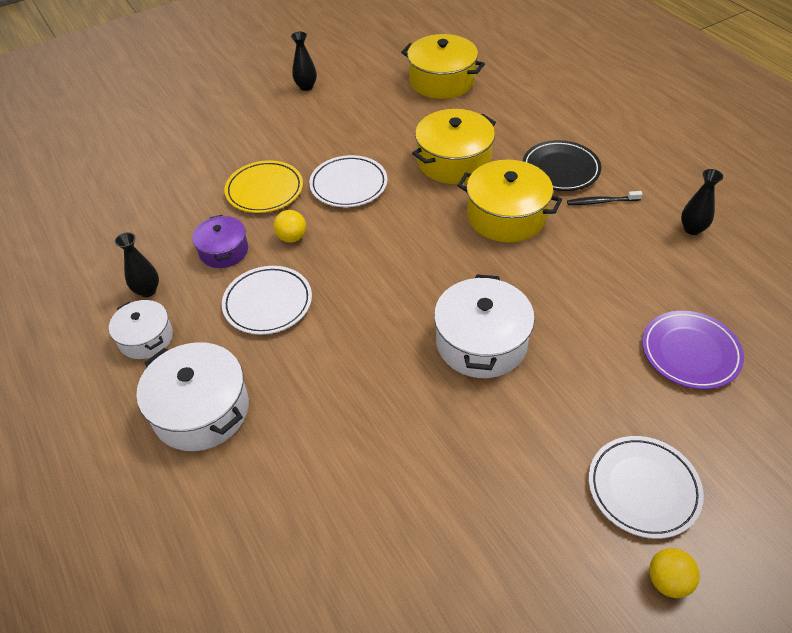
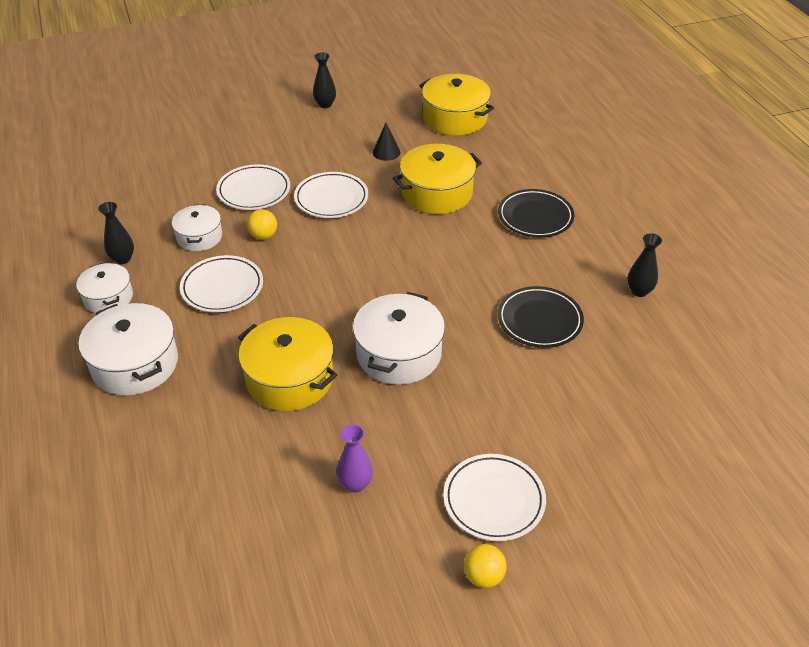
camera: 10 degrees right, 5 degrees down
(224, 251) = (199, 237): purple pot -> white pot
(264, 190) = (254, 191): yellow plate -> white plate
(386, 126) = (386, 152): none -> black cone
(492, 502) = (355, 484): none -> purple vase
(506, 216) = (466, 250): yellow pot -> yellow pot (289, 378)
(601, 202) = (562, 252): black toothbrush -> none
(609, 278) = (539, 320): none -> black plate
(690, 352) = (588, 397): purple plate -> none

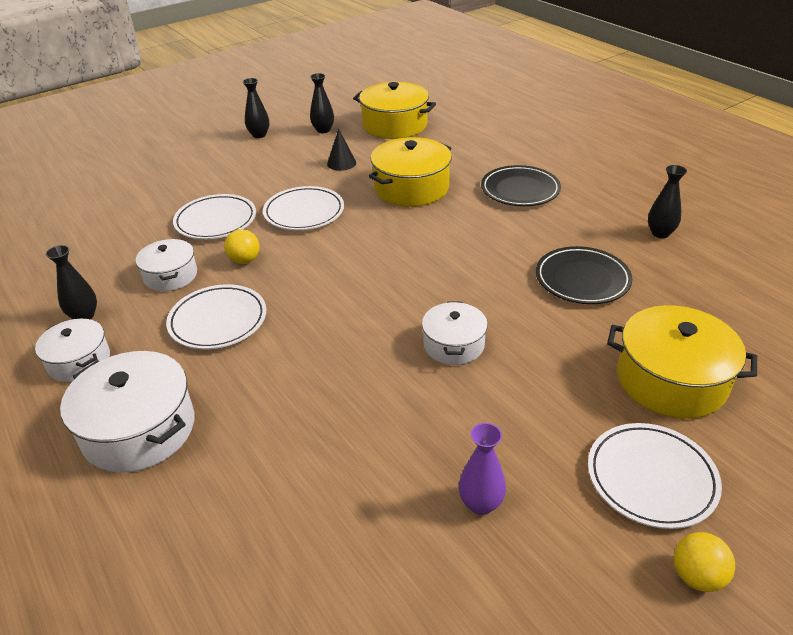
camera: 15 degrees left, 5 degrees down
(289, 378) = (341, 400): yellow pot -> yellow pot (671, 380)
(385, 111) = (323, 130): none -> black vase
(399, 354) = (454, 345): white pot -> white pot, size x0.61

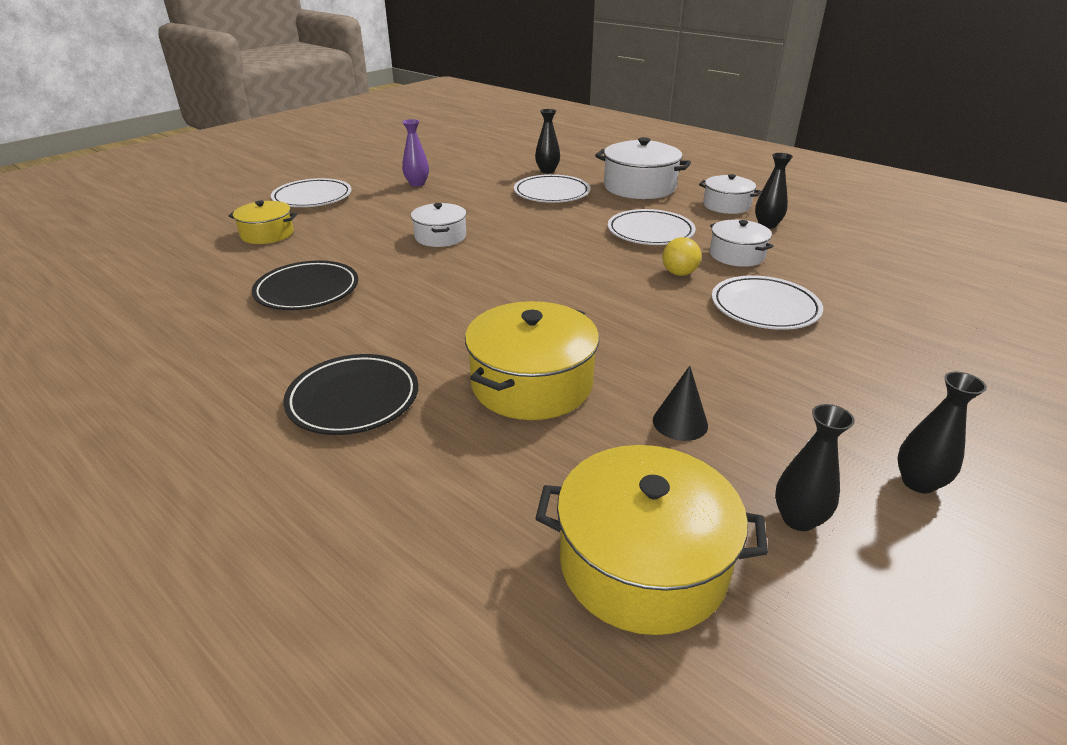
camera: 165 degrees right, 5 degrees down
(304, 212) = (664, 329): white plate -> white plate (551, 193)
(660, 233) = (174, 350): black vase -> black vase (547, 171)
(671, 380) = (267, 234): yellow pot -> yellow pot, size x0.61
(697, 576) = (308, 177): yellow ball -> none

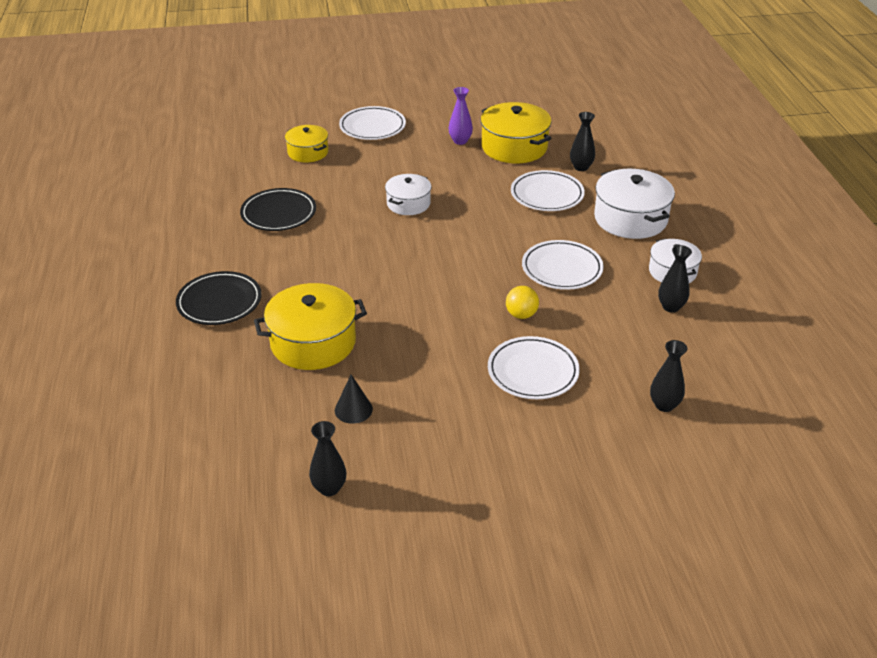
camera: 40 degrees right, 5 degrees up
(643, 563) = (233, 458): yellow pot -> yellow pot (514, 147)
(736, 255) = (592, 321): white pot -> none
(918, 482) = (420, 515): black vase -> black vase (664, 405)

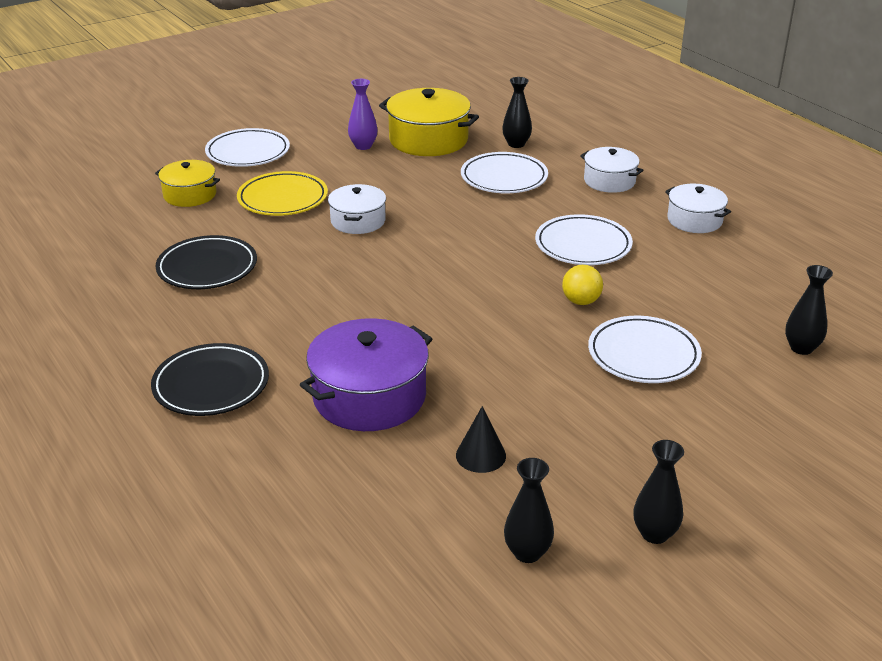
camera: 25 degrees left, 5 degrees down
(313, 342) = (369, 396): yellow pot -> purple pot
(369, 171) = (283, 199): none -> yellow plate
(630, 219) = (609, 181): white pot -> white pot, size x0.61
(671, 307) = (723, 253): black vase -> black vase (654, 534)

